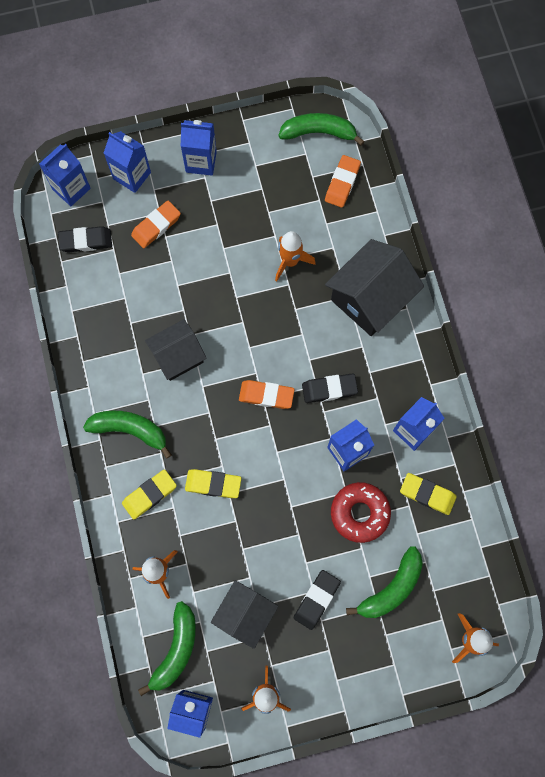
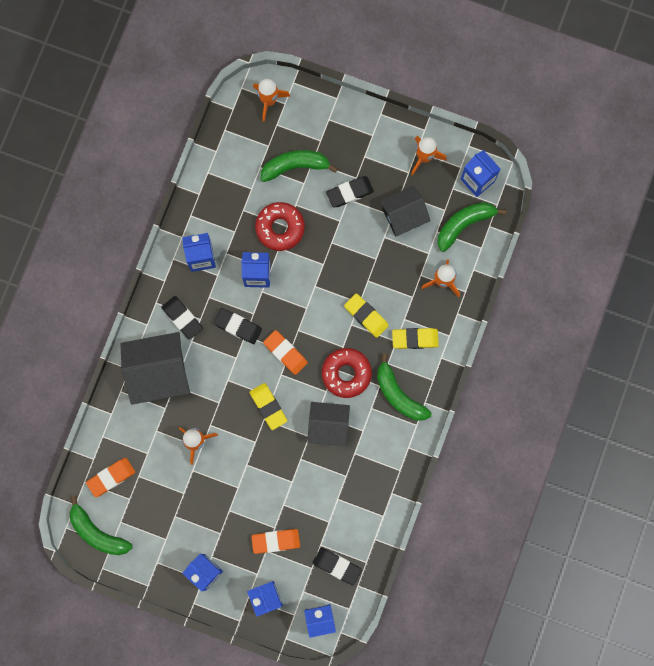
camera: 145 degrees left, 5 degrees up
(194, 415) = (346, 373): none -> red donut
(387, 361) = (182, 318): none -> black eraser
(427, 494) = (225, 209): yellow eraser -> yellow eraser (268, 406)

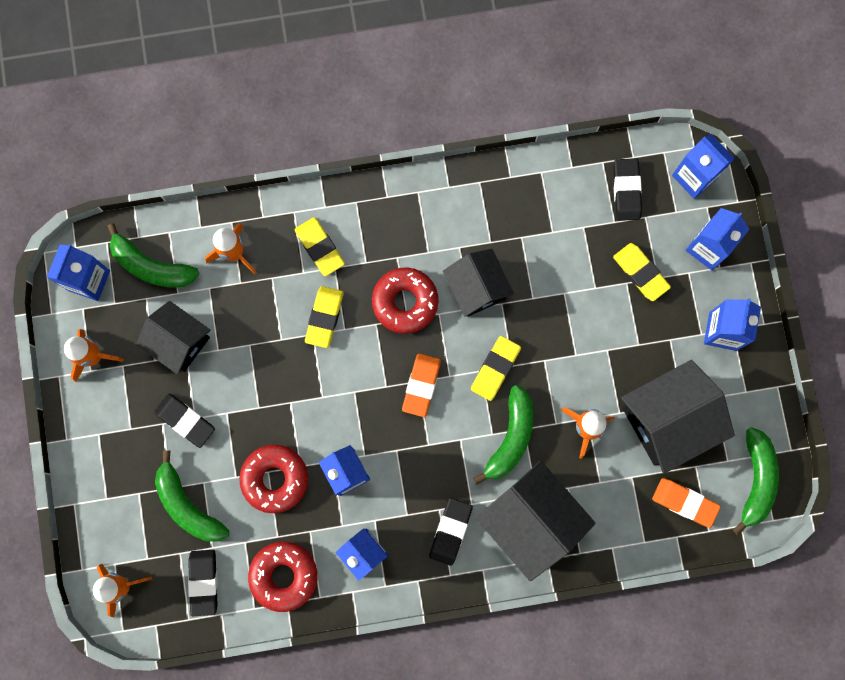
camera: 120 degrees left, 0 degrees up
(169, 499) = (667, 420): none -> black house
(216, 201) = (284, 576): none -> red donut
(238, 326) = (422, 459): black eraser -> black eraser (204, 582)
(276, 541) = (640, 273): orange eraser -> yellow eraser
(399, 394) = (394, 230): green banana -> green banana (510, 437)

